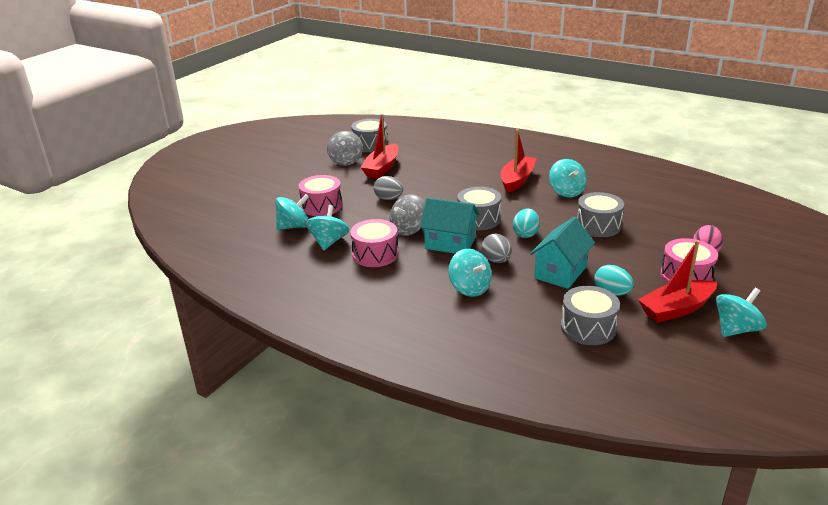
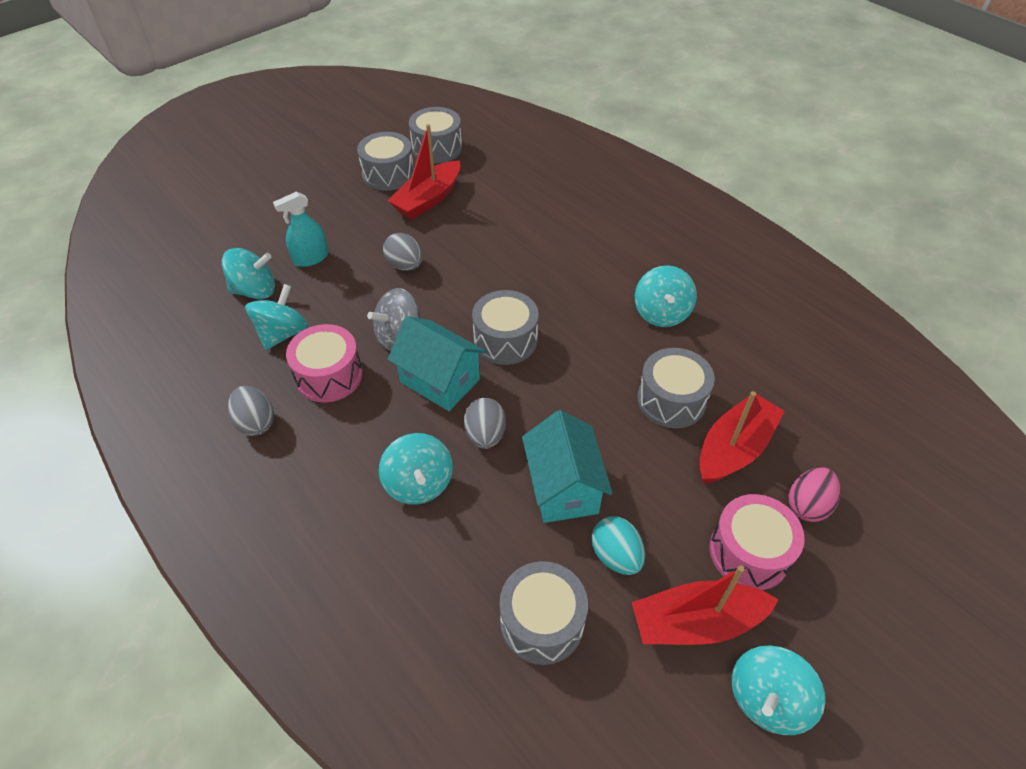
camera: 15 degrees right, 20 degrees up
(321, 206) = (311, 258): pink drum -> turquoise spray bottle
(341, 283) = (256, 422): none -> grey egg
(346, 161) = (388, 174): grey spinning top -> grey drum
(517, 180) = (602, 270): red boat -> red boat (734, 448)
(525, 234) = (555, 389): turquoise egg -> none
(560, 272) = (563, 488): turquoise house -> turquoise house turned 60 degrees counterclockwise
(736, 329) = (767, 700): turquoise spinning top -> turquoise spinning top turned 150 degrees clockwise

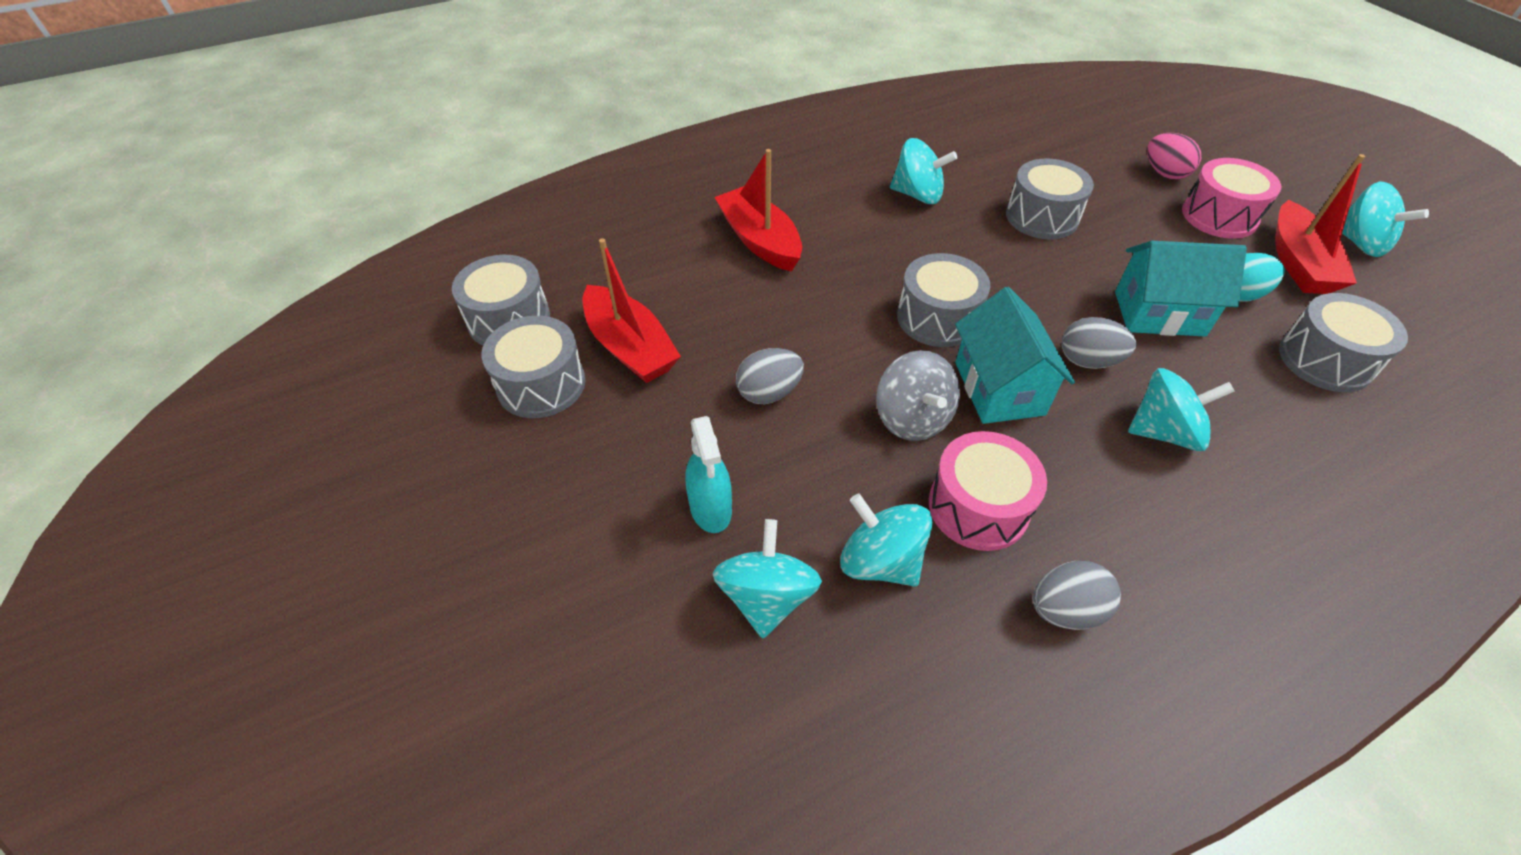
camera: 75 degrees left, 0 degrees up
(440, 381) = (999, 388): turquoise house -> turquoise house turned 60 degrees counterclockwise
(734, 448) = (1103, 195): red boat -> red boat (760, 240)

